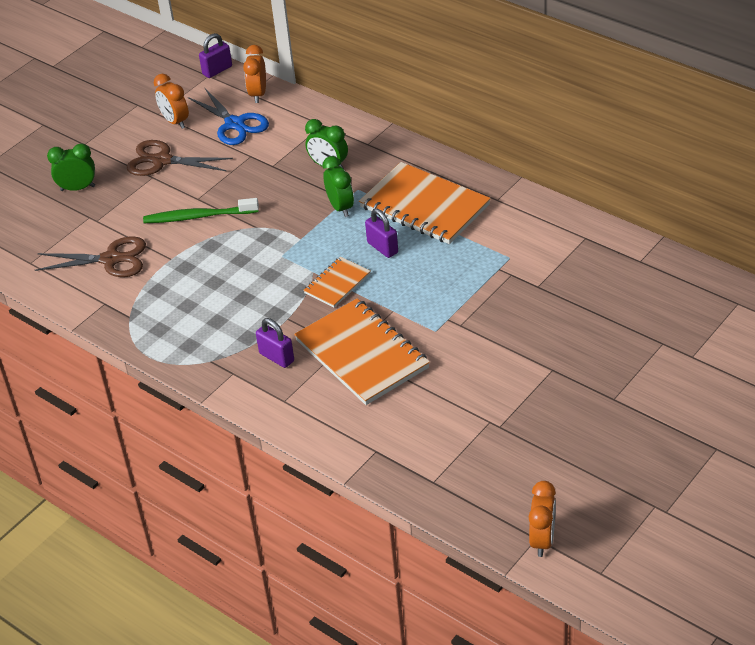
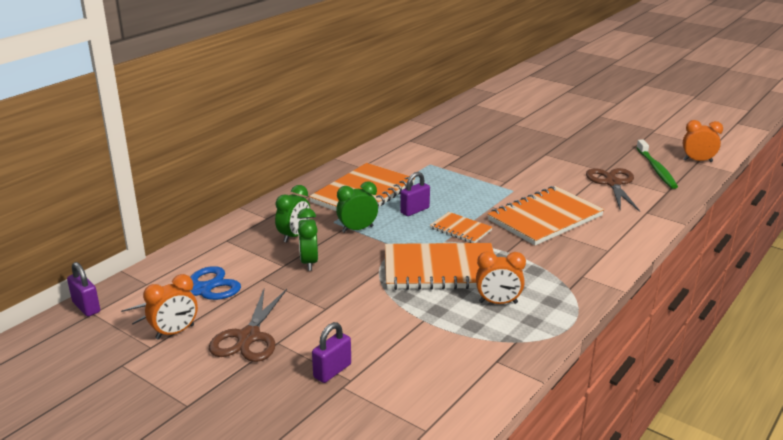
camera: 95 degrees left, 15 degrees down
(78, 188) = (282, 402): green clock -> green clock (309, 262)
(111, 259) = (423, 362): brown scissors -> brown scissors (612, 183)
(199, 216) = (356, 306): green toothbrush -> green toothbrush (656, 169)
(255, 268) = (440, 270): none -> orange notebook
(258, 94) = (152, 278): orange clock -> orange clock (498, 302)
(276, 357) = (557, 255): purple padlock -> purple padlock (332, 371)

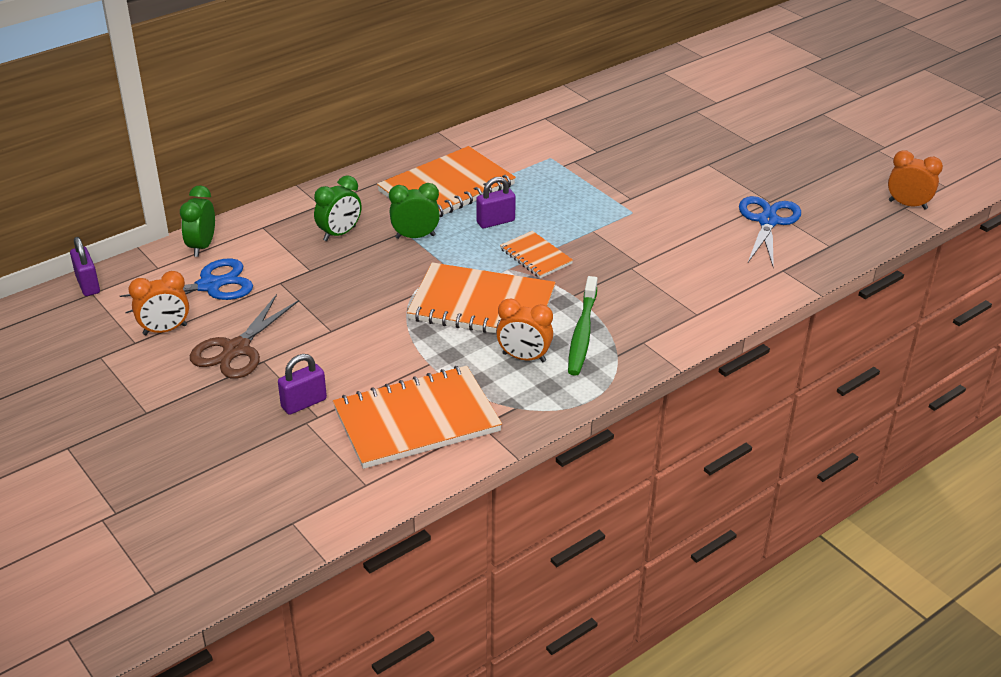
camera: 15 degrees right, 10 degrees up
(309, 262) = (340, 271): green clock -> green clock (202, 246)
(545, 218) = (647, 257): orange notebook -> orange notebook (416, 420)
(612, 183) = (767, 221): brown scissors -> blue scissors
(656, 169) = (841, 209): green toothbrush -> green toothbrush (582, 333)

